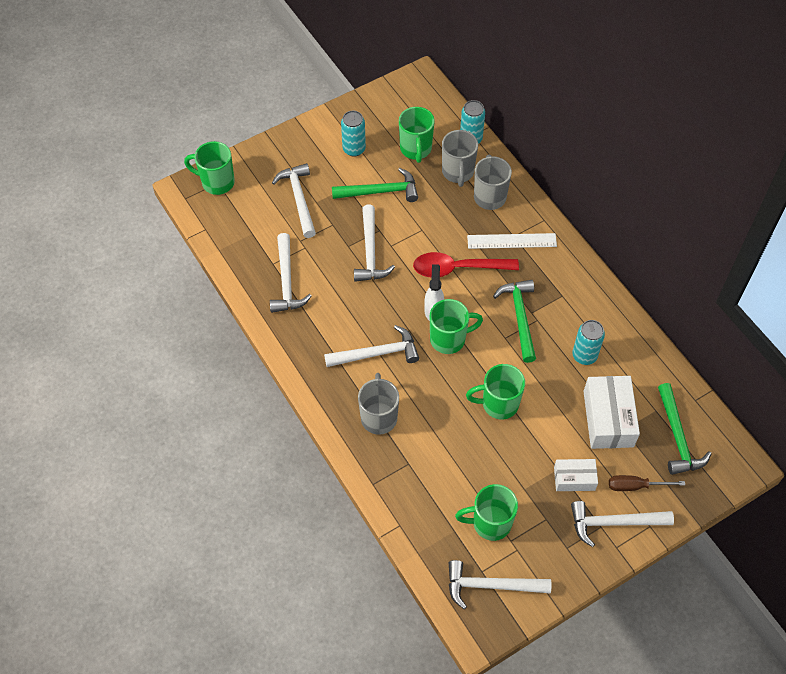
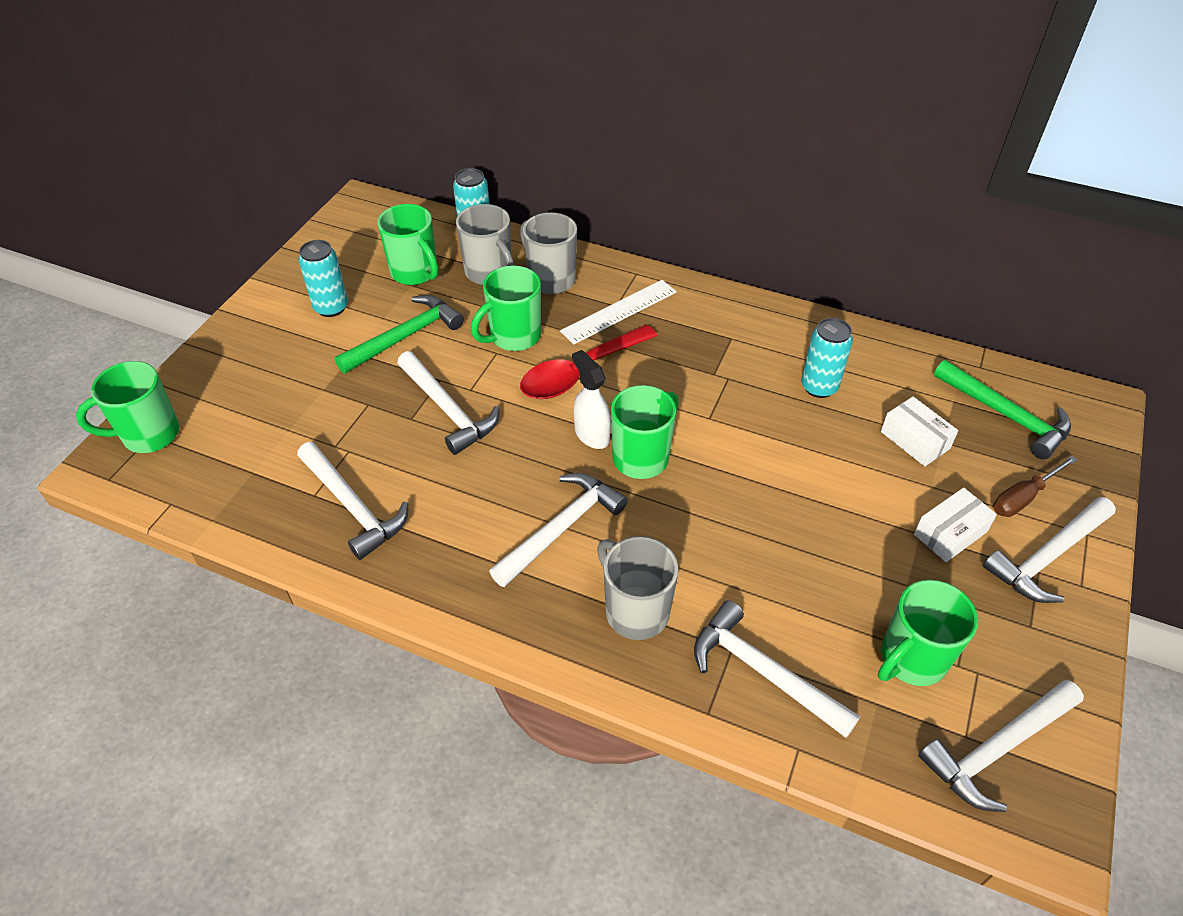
camera: 35 degrees left, 10 degrees down
(299, 199) = (295, 397): white hammer -> white hammer (763, 672)
(498, 404) = (775, 499): green mug -> green mug (514, 337)
(520, 317) = (705, 386): green hammer -> none
(608, 419) = (915, 440): white box -> white box, size x0.59

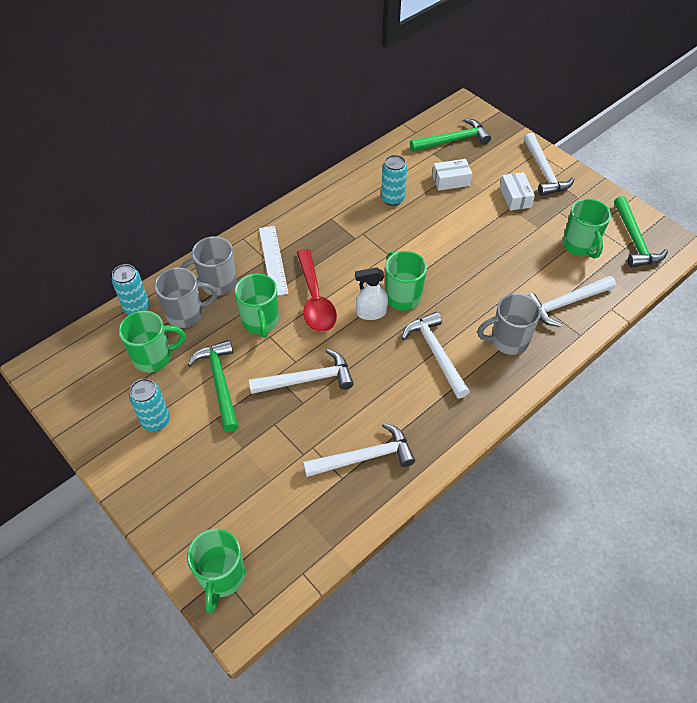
camera: 65 degrees left, 5 degrees up
(997, 748) = (634, 240): white hammer -> green hammer
(1023, 497) = (506, 161): brown screwdriver -> none

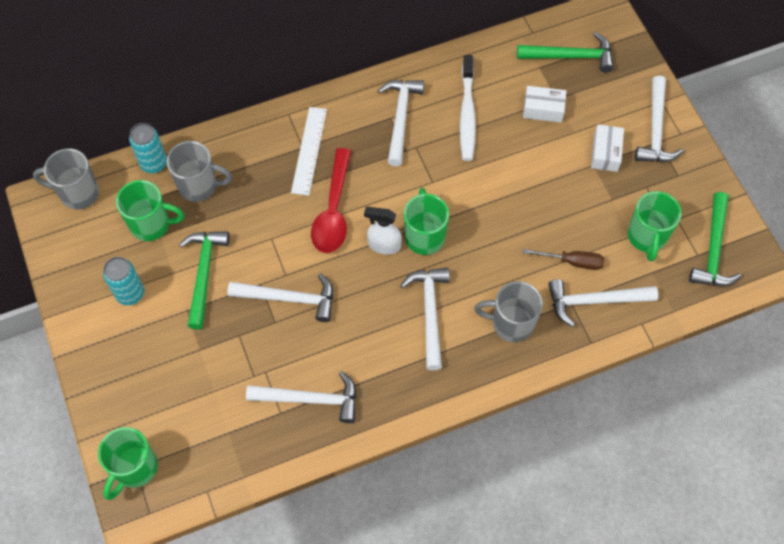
camera: 20 degrees right, 10 degrees up
(217, 283) = (242, 160): grey mug -> grey mug (78, 193)
(260, 322) = (268, 219): green mug -> none
(339, 216) = (400, 118): none -> white hammer
(392, 199) = (467, 113): turquoise can -> white toothbrush
(532, 280) = (572, 262): none -> brown screwdriver

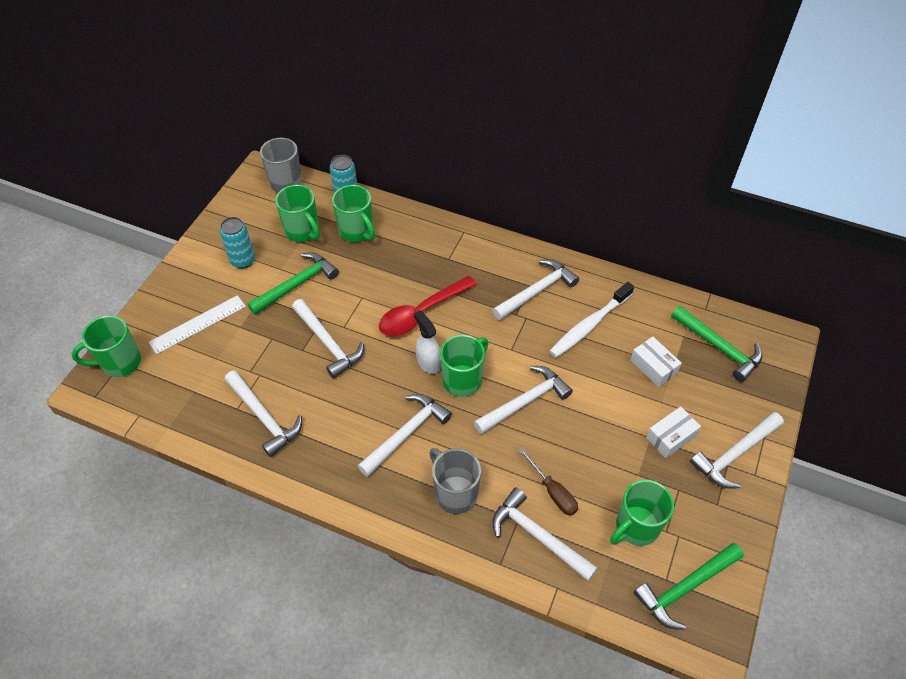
camera: 45 degrees right, 10 degrees down
(199, 186) = (357, 232): grey mug -> green mug
(309, 150) = (450, 264): white ruler -> white ruler (198, 324)
(485, 213) = (525, 401): none -> white hammer

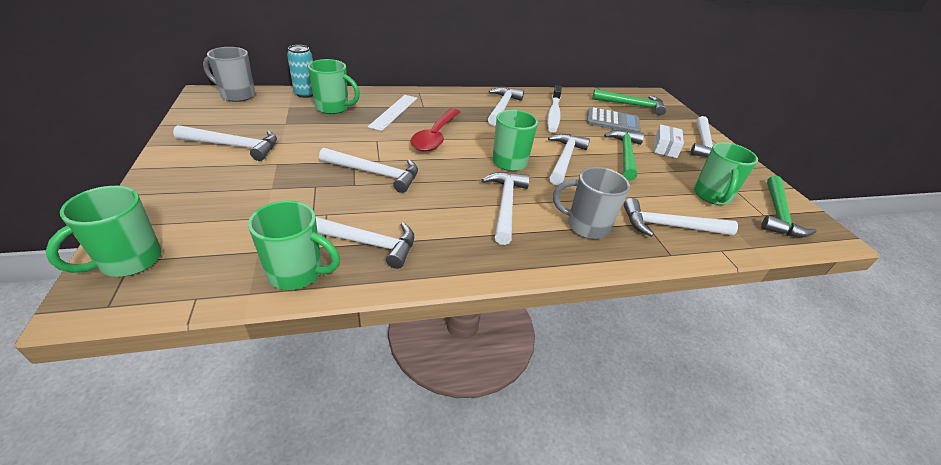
camera: 40 degrees left, 15 degrees down
(198, 324) = (218, 200): white ruler -> white ruler (394, 112)
(243, 260) = (234, 146): turquoise can -> white hammer
(297, 284) = (307, 147): green hammer -> green hammer (625, 154)
(303, 231) = (282, 117): green mug -> green mug (297, 273)
(428, 362) = (472, 160): white spray bottle -> none
(553, 492) = (644, 198): brown screwdriver -> none
(653, 367) = (612, 121): white box -> grey calculator

